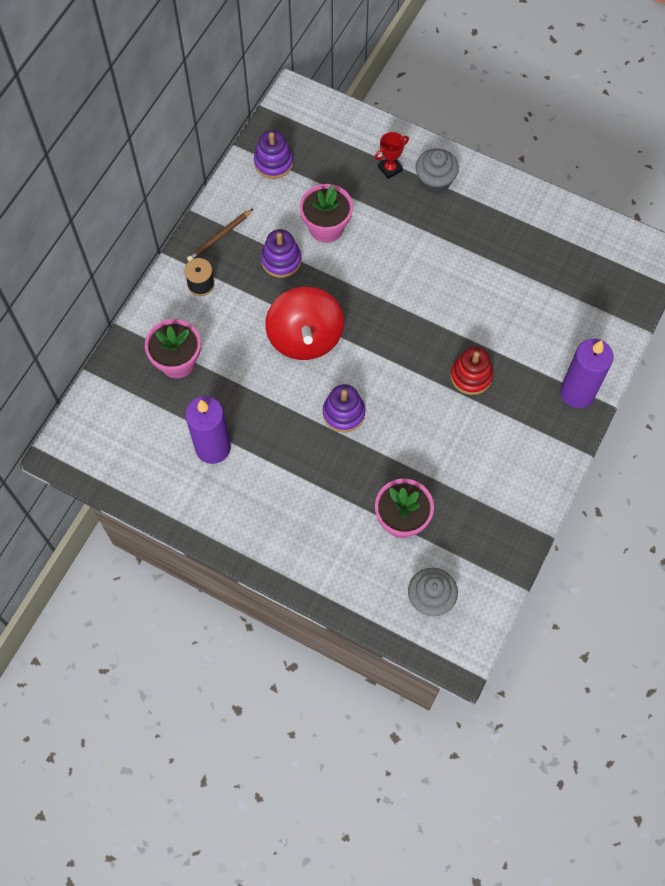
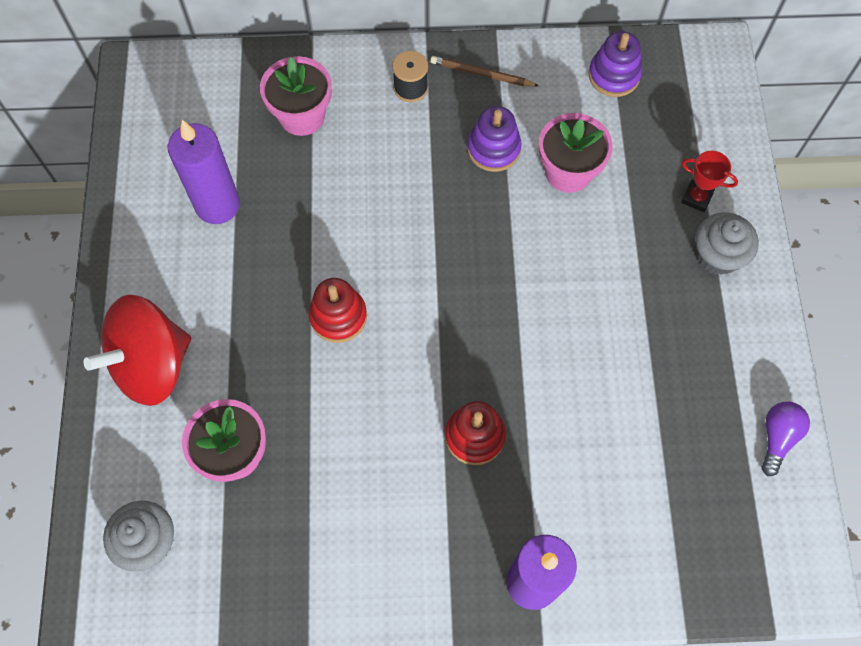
camera: 60 degrees right, 0 degrees up
(305, 337) = (411, 225): red spinning top -> red spinning top (152, 365)
(343, 413) = (338, 316): purple stacking toy -> red stacking toy
(565, 219) = (777, 437): none -> purple light bulb

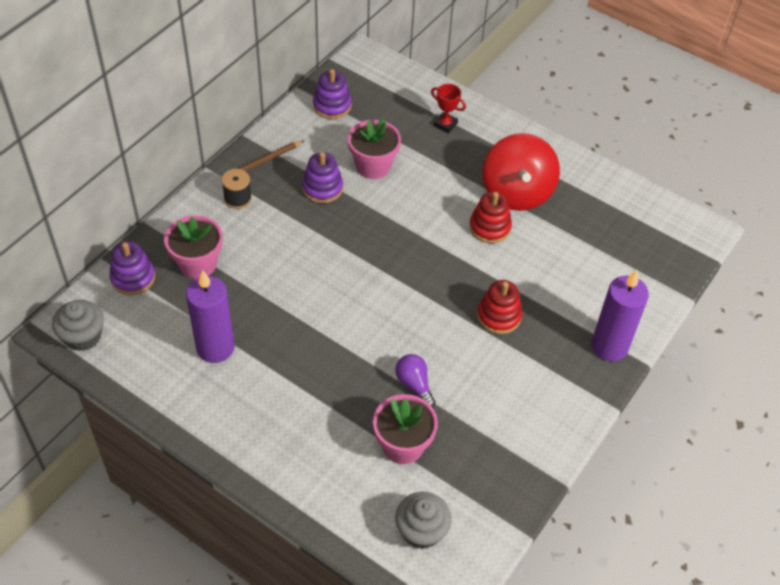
camera: 55 degrees left, 15 degrees down
(152, 365) = (297, 455): red spinning top -> red spinning top (517, 192)
(241, 78) = (133, 278): none -> purple stacking toy
(338, 316) = (359, 333): red stacking toy -> red stacking toy (490, 227)
(696, 198) = (445, 124): red trophy -> red trophy turned 60 degrees clockwise
(717, 255) = (488, 140): grey cupcake -> grey cupcake (83, 336)
(777, 437) = (614, 188): purple light bulb -> purple light bulb (414, 385)

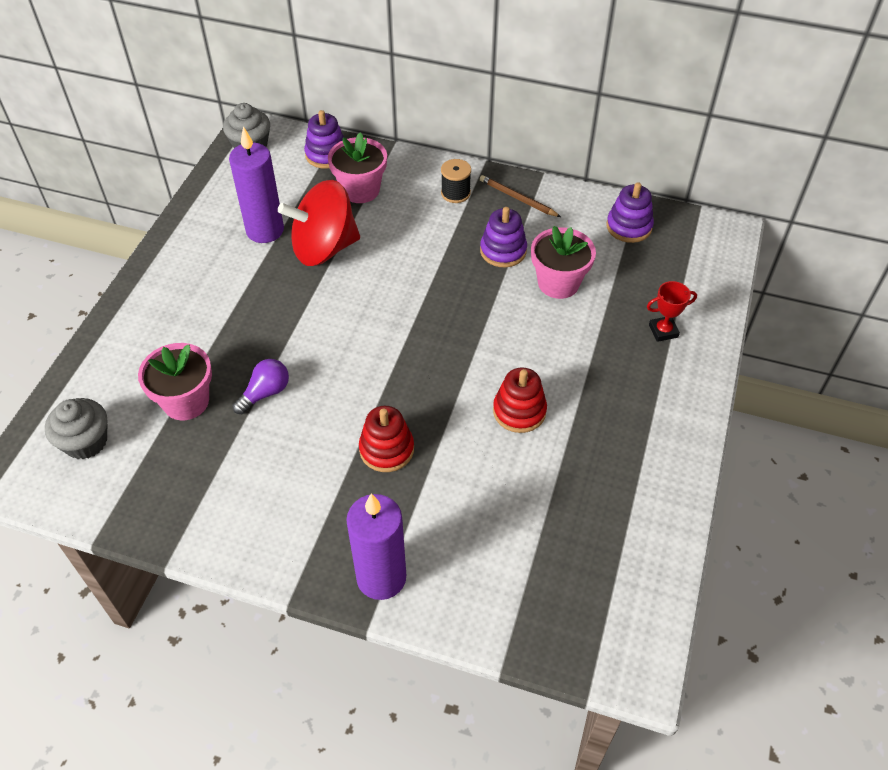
camera: 75 degrees right, 0 degrees up
(445, 124) = (663, 331): red trophy -> red trophy turned 60 degrees clockwise
(517, 192) = (591, 426): red spinning top -> red spinning top (324, 248)

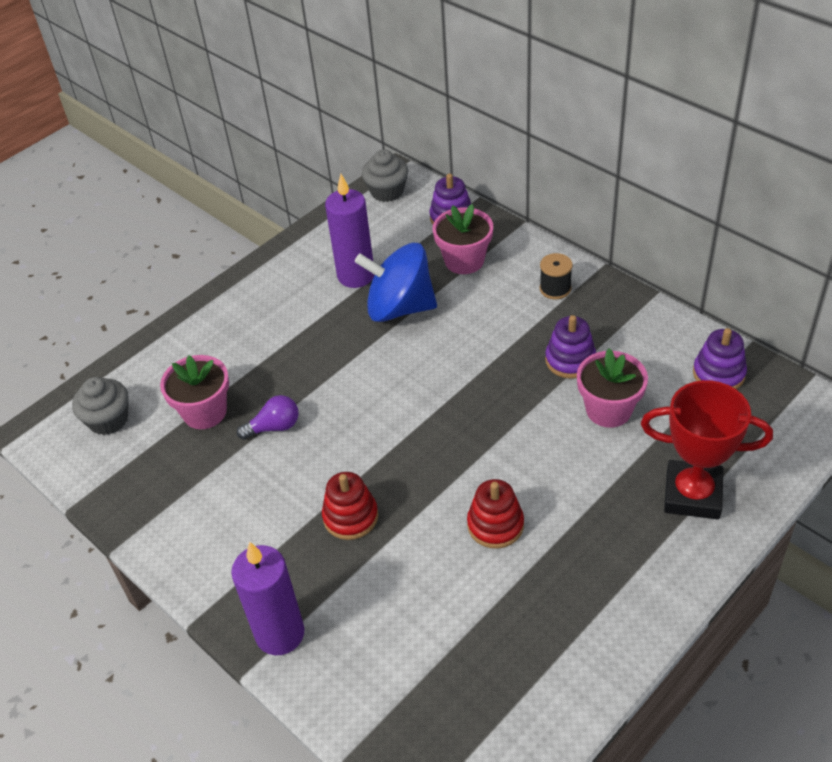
camera: 30 degrees right, 5 degrees down
(324, 248) = (399, 307): red spinning top -> blue spinning top
(517, 198) = (615, 311): brown pencil -> none
(663, 331) = (692, 494): red trophy -> red trophy, size x2.08

